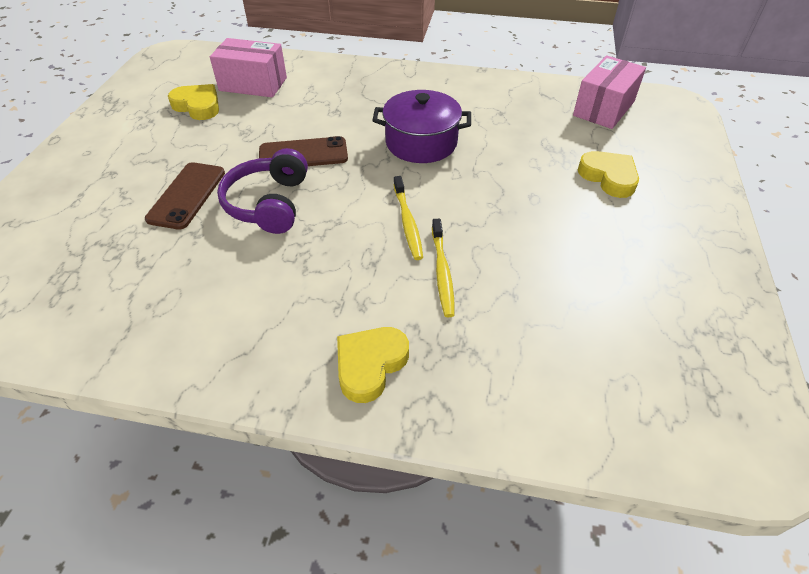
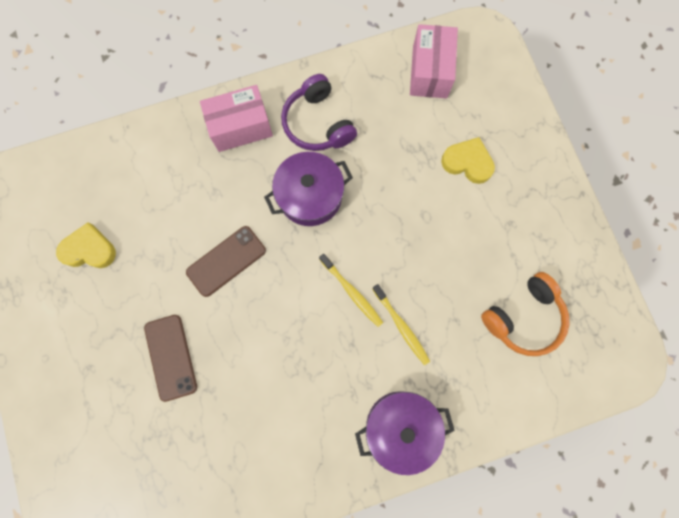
camera: 30 degrees left, 30 degrees up
(253, 84) = (115, 193): pink box -> pink box (241, 127)
(269, 203) = (239, 330): purple headphones -> purple headphones (318, 123)
(370, 365) = (401, 427): yellow heart -> purple pot
(607, 330) = (523, 317): none -> orange headphones

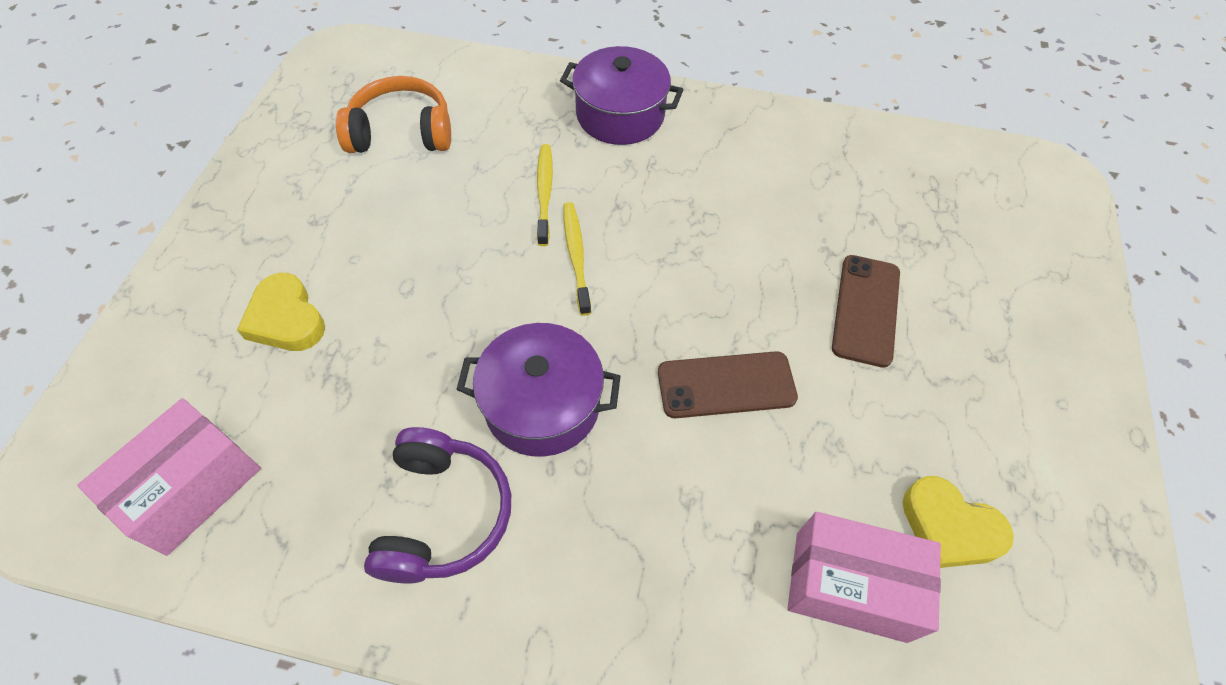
camera: 150 degrees left, 20 degrees down
(241, 127) = (577, 593): pink box -> pink box (850, 585)

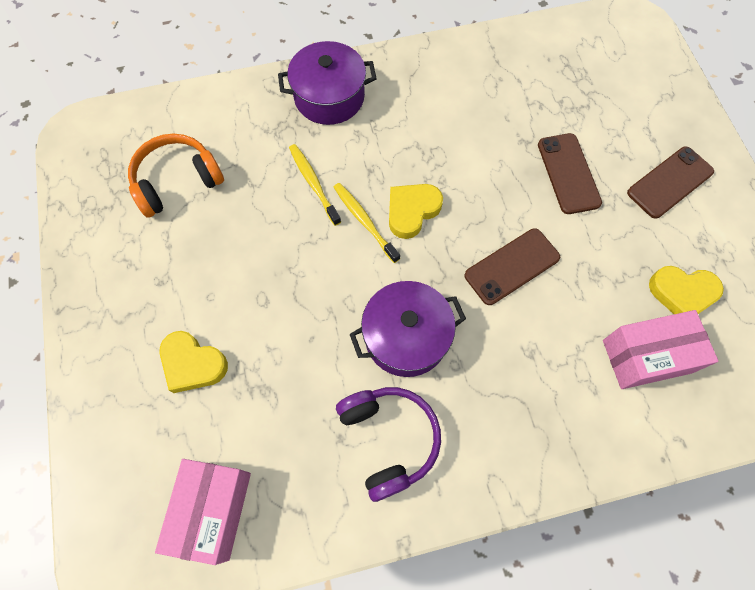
camera: 25 degrees left, 10 degrees up
(639, 269) = (412, 211): none -> yellow heart
(1005, 379) = (670, 182): none -> brown phone

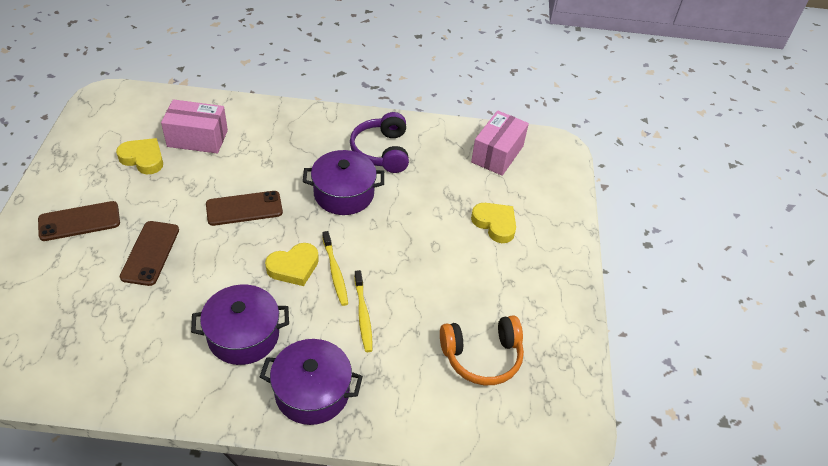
camera: 165 degrees left, 20 degrees down
(419, 124) = (243, 335): none -> purple pot

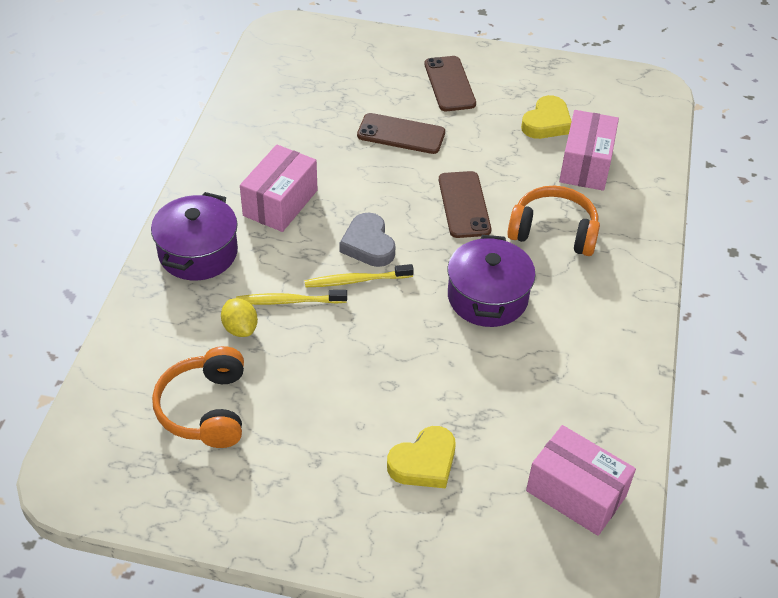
camera: 100 degrees right, 0 degrees up
(243, 335) = (280, 203): purple pot -> pink box
(273, 158) = (553, 231): none -> orange headphones
(293, 267) = (368, 244): yellow heart -> grey heart
(382, 151) = (573, 345): purple headphones -> none
(397, 345) = (240, 328): none -> yellow lemon

